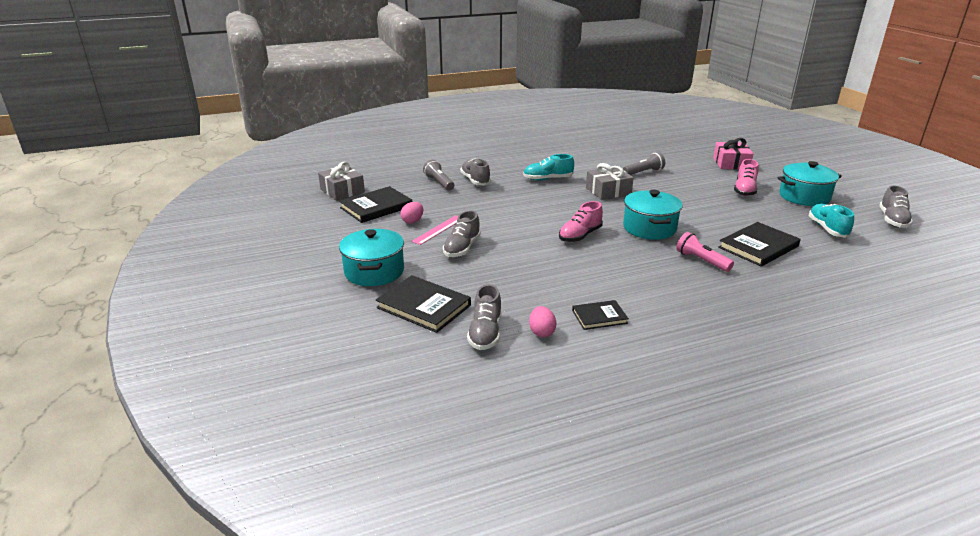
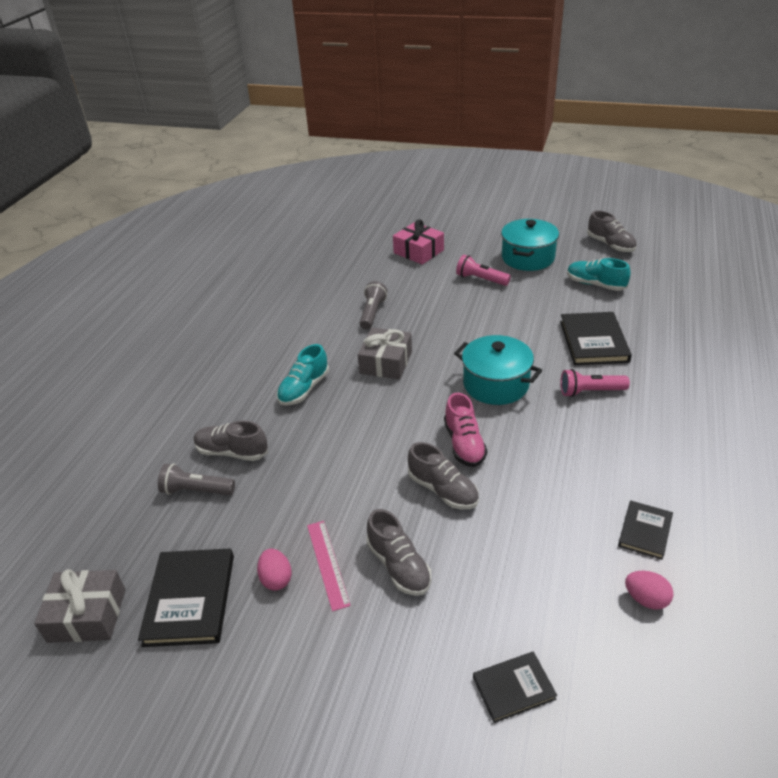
camera: 50 degrees left, 10 degrees up
(374, 272) = (378, 700): turquoise pot -> none
(424, 306) = (513, 688): black book -> black book, size x0.59
(485, 333) = (616, 655): grey shoe -> grey shoe (443, 490)
(744, 190) = (480, 279): pink shoe -> pink flashlight

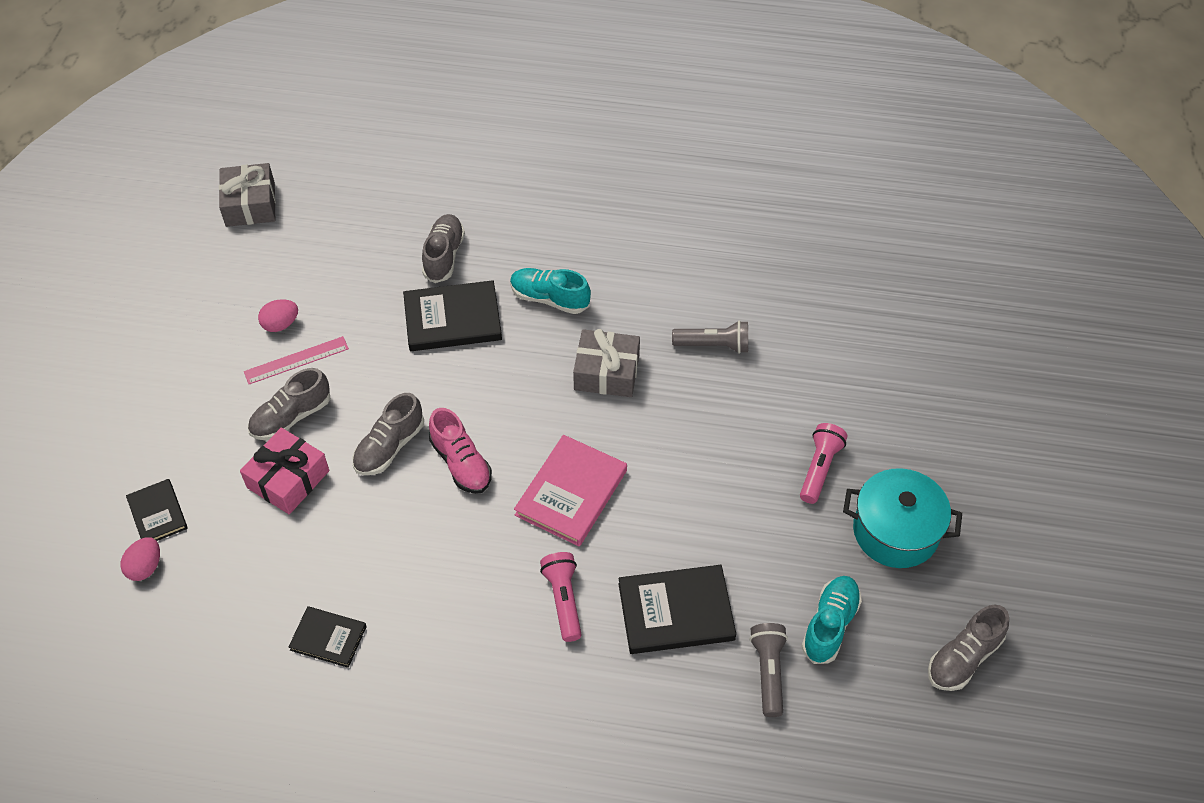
camera: 80 degrees right, 15 degrees up
(190, 599) = (262, 268): black book -> black book (452, 319)
(196, 490) = (389, 240): grey flashlight -> grey flashlight (768, 672)
(418, 251) = (886, 384): pink gift -> pink gift (288, 479)
(464, 444) = (461, 463): pink shoe -> pink shoe turned 105 degrees counterclockwise
(496, 384) = (571, 493): turquoise pot -> pink book
(646, 599) = (241, 629): pink egg -> pink egg (145, 567)

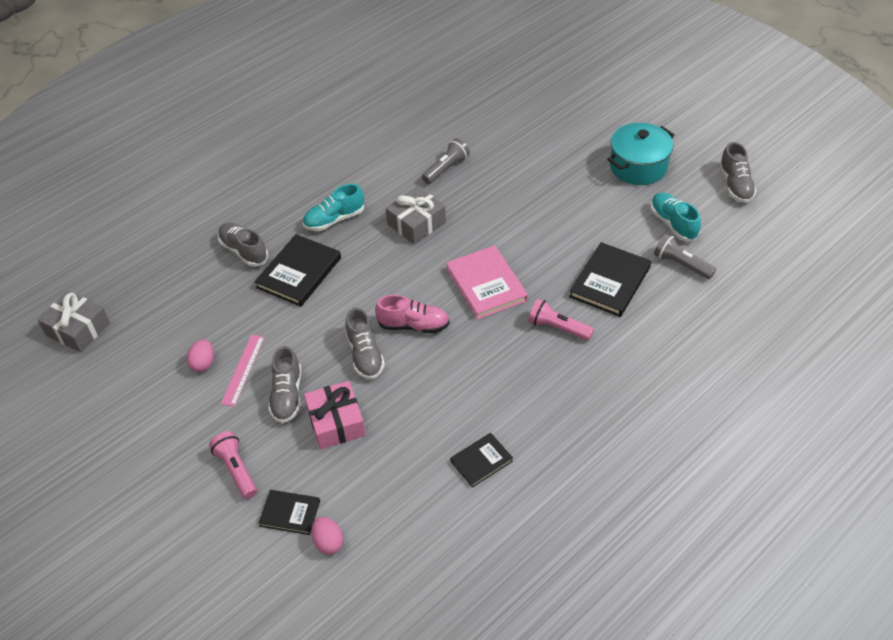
camera: 50 degrees left, 5 degrees down
(819, 468) = (571, 172): pink flashlight -> pink flashlight (236, 470)

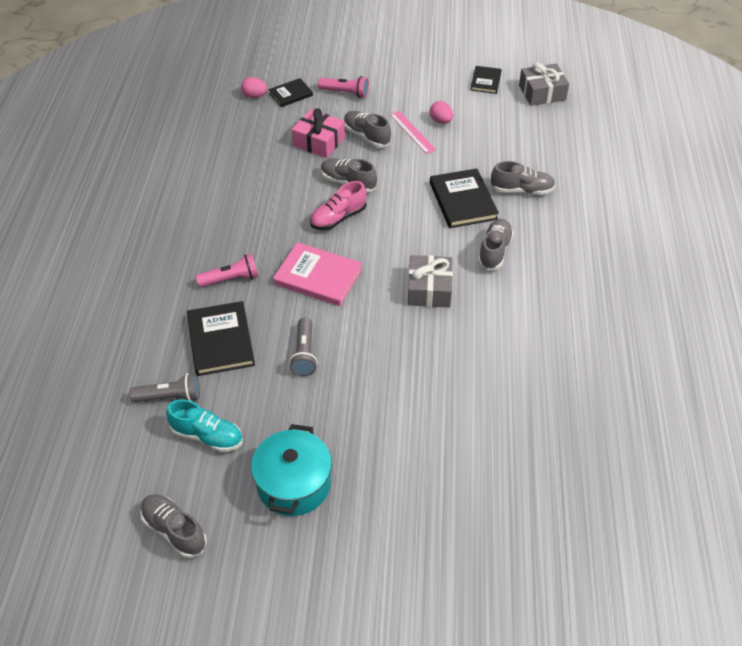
camera: 135 degrees right, 0 degrees up
(334, 219) = (494, 251): turquoise shoe -> grey shoe
(446, 168) = (468, 355): grey flashlight -> grey flashlight (304, 354)
(481, 461) = (206, 174): black book -> black book (485, 81)

